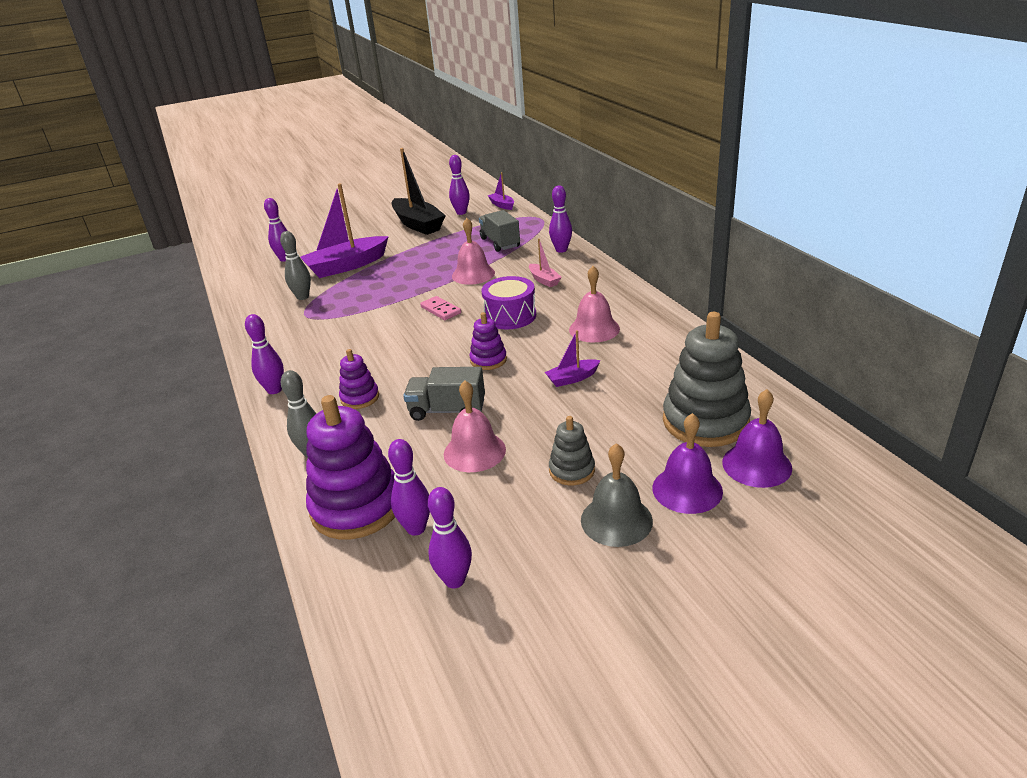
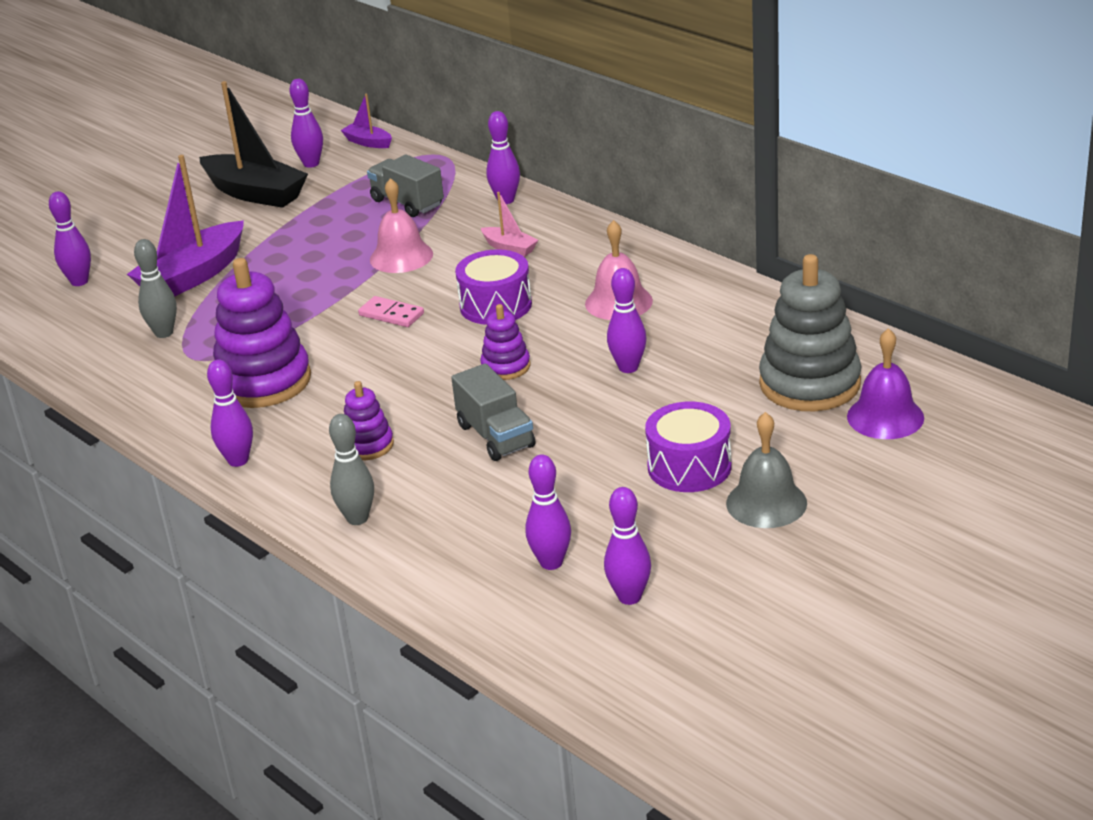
camera: 20 degrees left, 0 degrees up
(356, 507) = (464, 559): purple stacking toy -> purple stacking toy (263, 381)
(447, 410) = (496, 436): grey truck -> grey truck turned 105 degrees counterclockwise
(474, 451) = (563, 472): pink bell -> none
(572, 378) = (628, 367): purple boat -> purple bowling pin
(572, 470) = (689, 467): grey stacking toy -> purple drum
(687, 489) = (824, 457): purple bell -> none

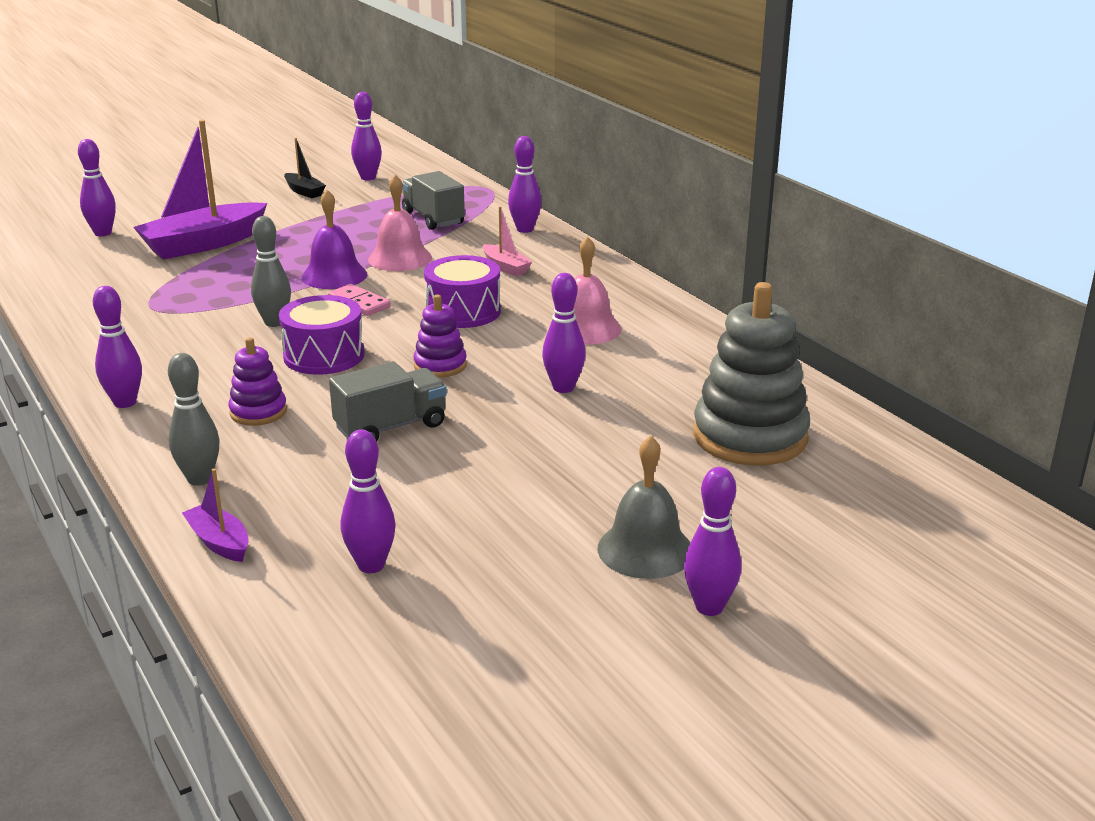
camera: 10 degrees right, 5 degrees down
(164, 333) = (142, 284): grey bowling pin -> grey bowling pin (274, 322)
(255, 193) = (304, 192): black boat -> black boat, size x0.48
(263, 381) = (200, 338): purple stacking toy -> none
(368, 142) = (428, 170): purple boat -> purple boat (219, 542)
(496, 436) = (391, 427): grey truck -> grey truck turned 105 degrees counterclockwise
(629, 597) = (436, 622): purple bowling pin -> purple bowling pin (709, 607)
(689, 467) = (577, 495): purple drum -> purple drum (324, 355)
(885, 417) = (821, 485): purple bell -> purple bell (334, 275)

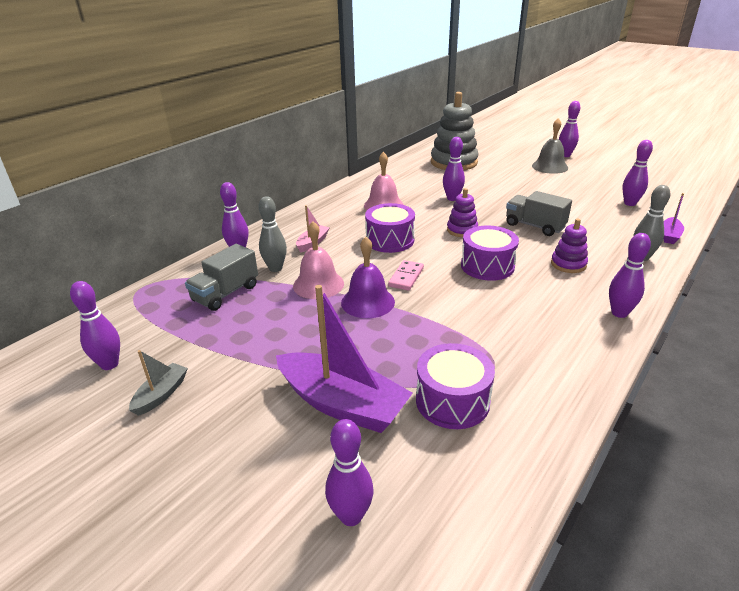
camera: 110 degrees left, 5 degrees up
(143, 282) = (452, 401): none -> purple drum
(274, 322) = (463, 299): grey bowling pin -> grey bowling pin (275, 268)
(304, 192) = (161, 394): black boat -> grey boat

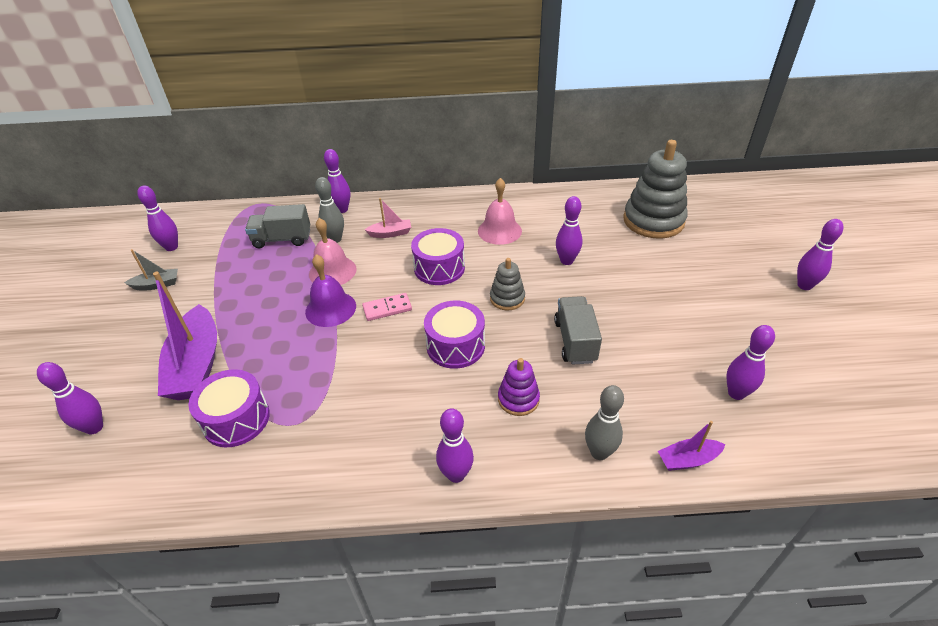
camera: 50 degrees right, 10 degrees up
(462, 230) = (507, 298): purple stacking toy -> grey stacking toy
(549, 166) = (748, 288): grey bell -> none

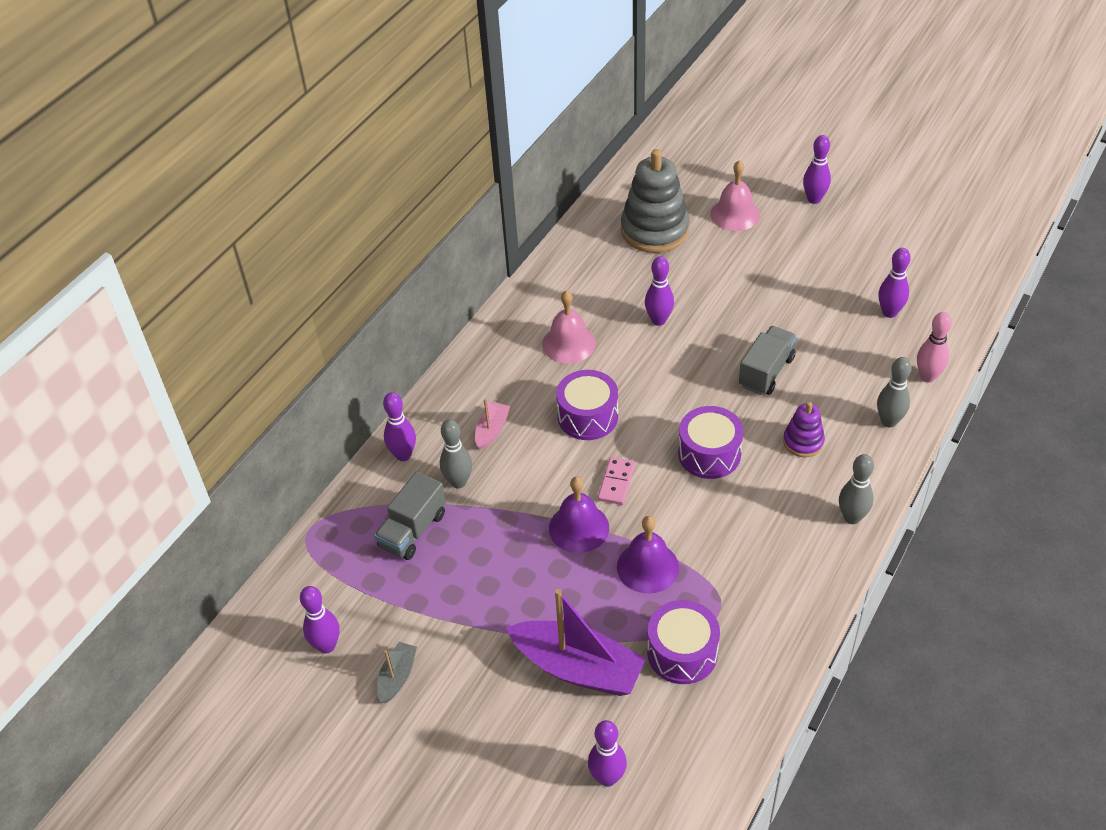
camera: 55 degrees left, 5 degrees up
(314, 361) = (647, 567): none -> purple bell
(332, 271) = (516, 505): pink bell -> pink bell (735, 214)
(456, 474) = (852, 517): purple bowling pin -> grey bowling pin
(507, 298) = (675, 388): grey stacking toy -> none
(575, 341) = (766, 372): grey truck -> grey truck turned 90 degrees clockwise
(688, 460) = (928, 377): purple boat -> pink bowling pin

